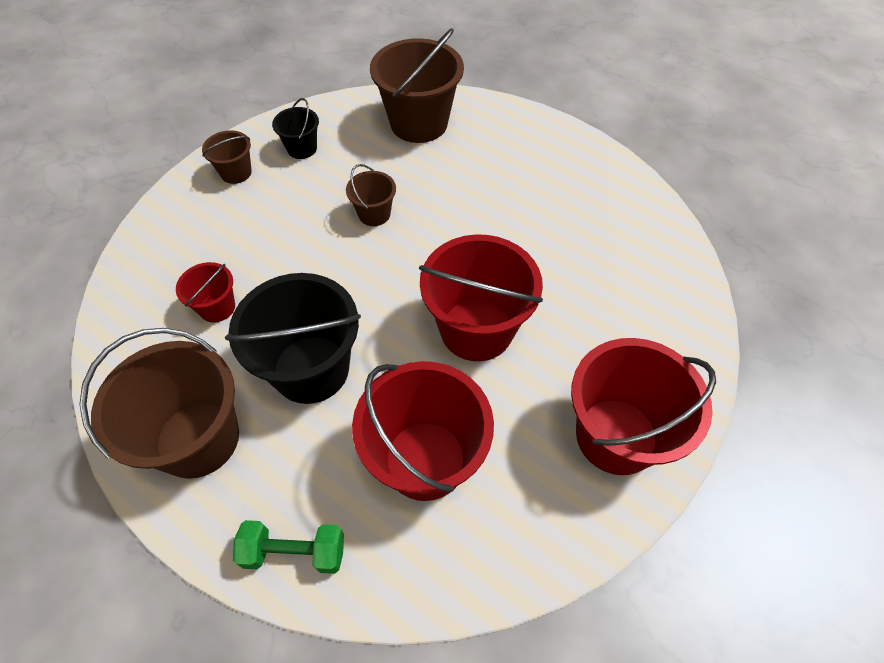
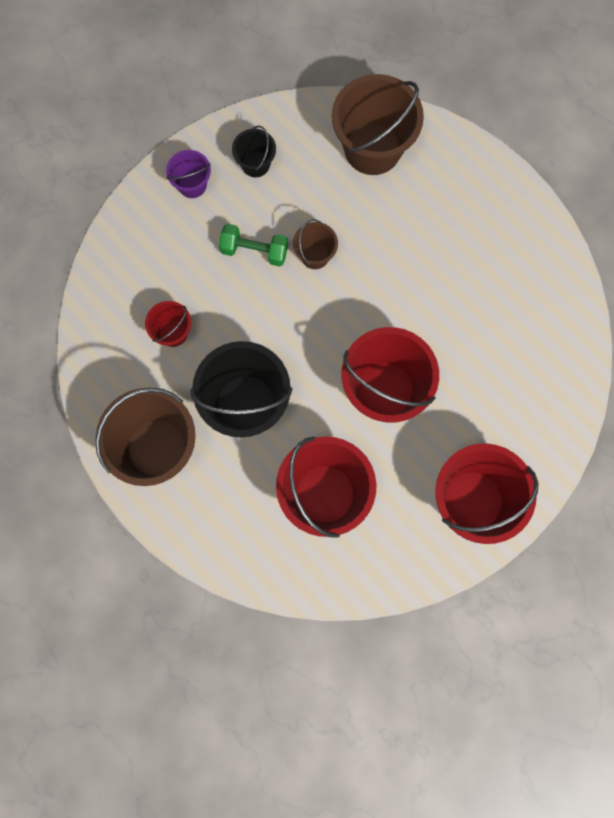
camera: 10 degrees right, 20 degrees up
(236, 172) = (192, 185): brown bucket -> purple bucket
(294, 552) = (223, 545): green dumbbell -> green dumbbell (254, 251)

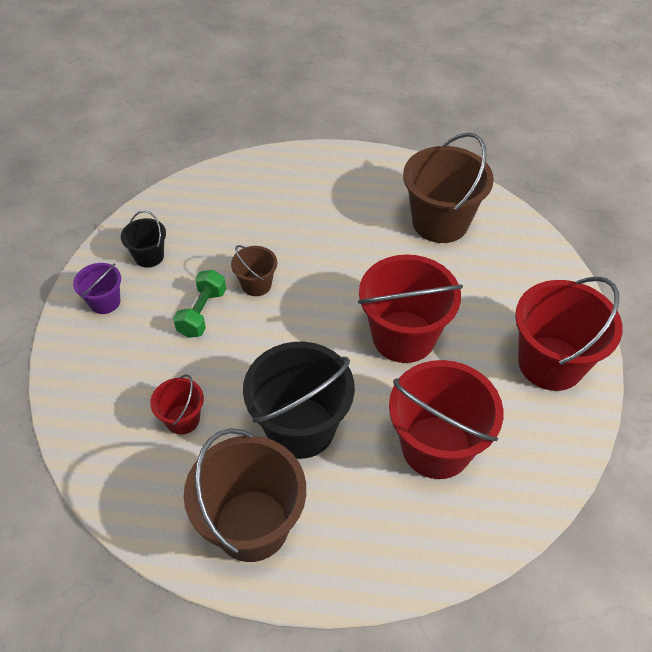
camera: 40 degrees left, 25 degrees down
(254, 251) = (202, 313): green dumbbell -> green dumbbell turned 45 degrees counterclockwise
(372, 148) = (236, 194): brown bucket -> brown bucket (440, 222)

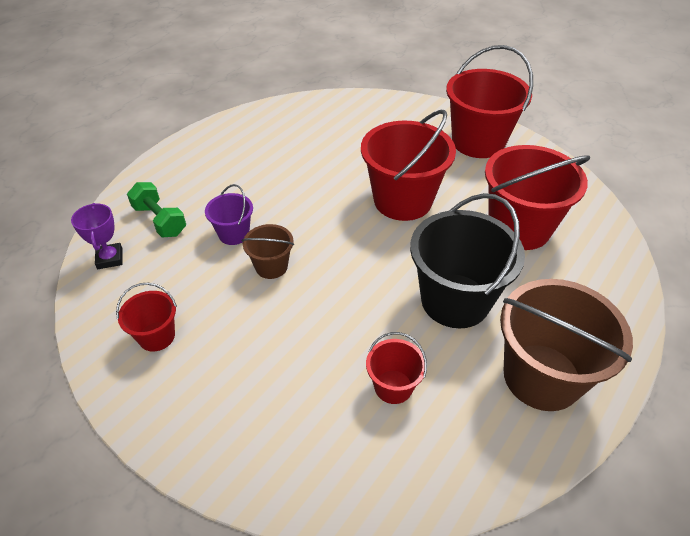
camera: 60 degrees left, 5 degrees down
(105, 302) = (184, 401): purple bucket -> purple bucket (234, 234)
(149, 256) = (156, 336): black bucket -> red bucket
(202, 190) = (110, 258): none -> purple trophy
(202, 313) = (272, 320): green dumbbell -> green dumbbell (160, 220)
(440, 222) = (304, 133): brown bucket -> none

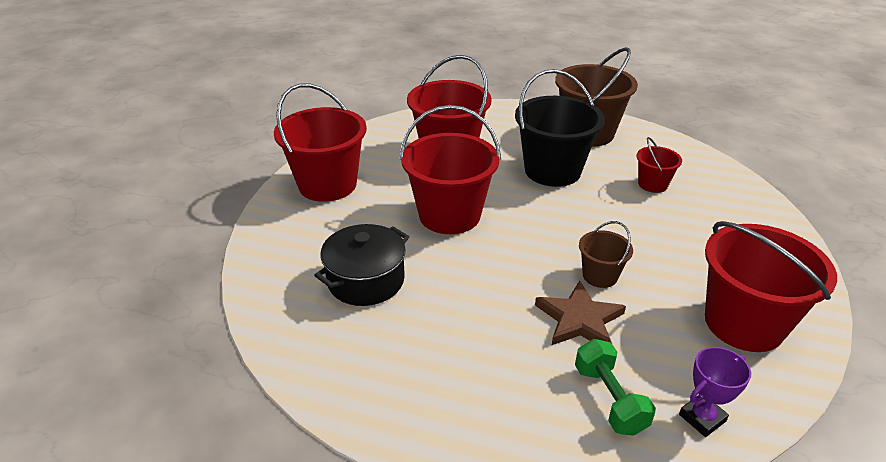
camera: 110 degrees left, 10 degrees down
(156, 336) = (743, 323): red bucket -> red bucket, size x2.01
(160, 220) = (609, 399): green dumbbell -> green dumbbell turned 45 degrees counterclockwise
(234, 234) = (579, 319): purple bucket -> brown star
(341, 142) = (366, 280): none -> black pot

